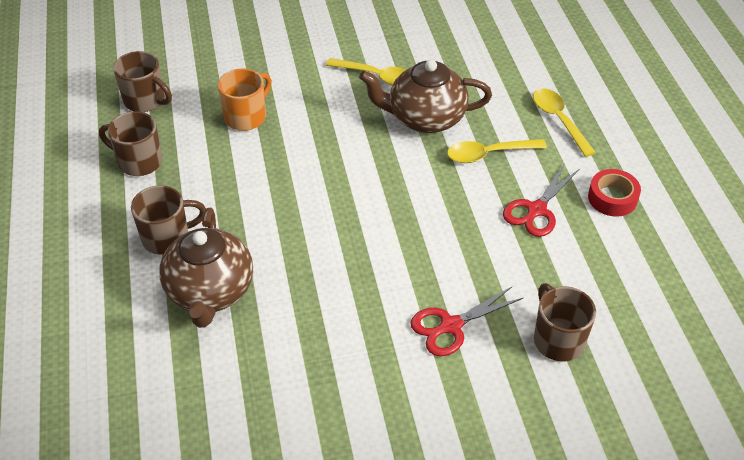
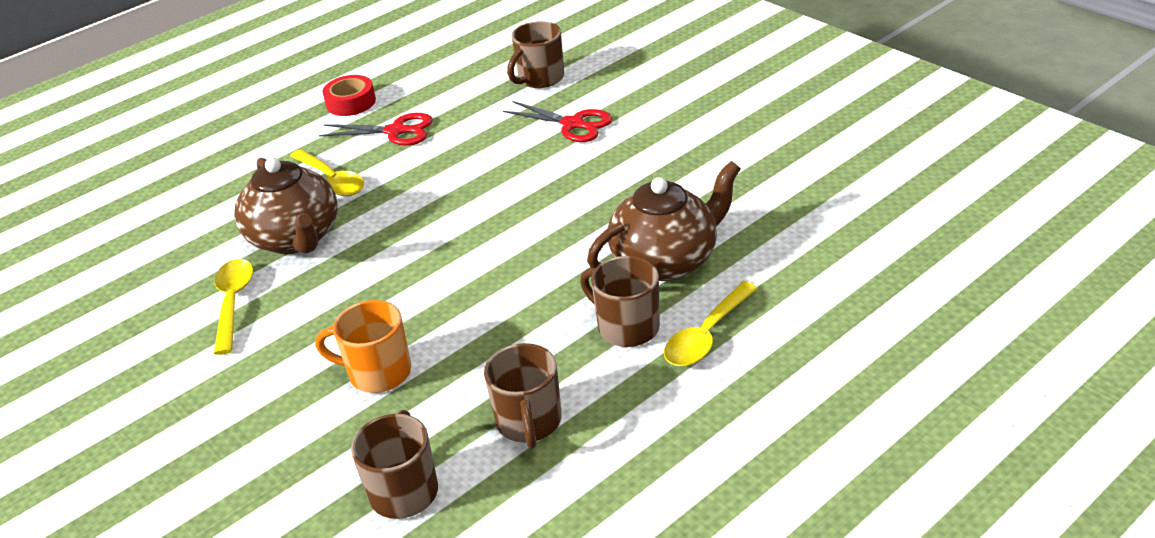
camera: 115 degrees left, 10 degrees down
(559, 120) = (250, 160): yellow spoon -> yellow spoon (707, 335)

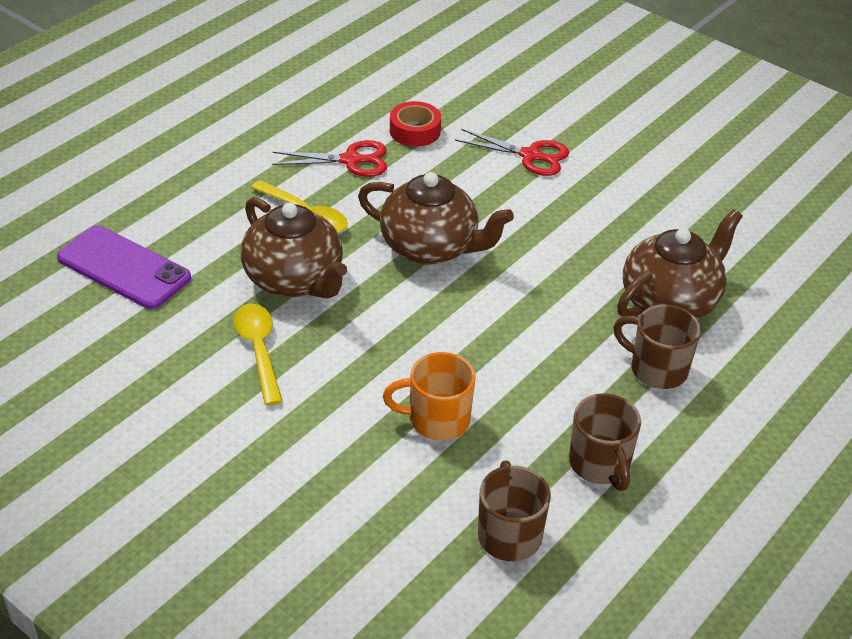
camera: 15 degrees left, 5 degrees up
(143, 228) = (123, 268): none -> purple phone
(351, 102) = (289, 126): red tape -> red tape (415, 131)
(440, 209) = (431, 247): none -> brown teapot
(540, 79) = (478, 103): brown mug -> none
(707, 335) = (732, 376): yellow spoon -> none

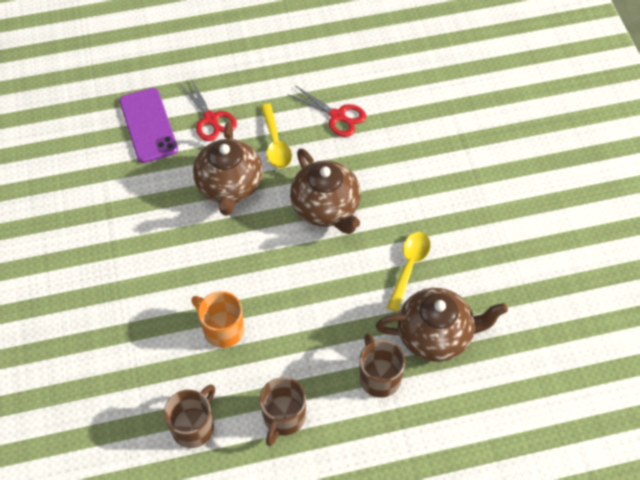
camera: 40 degrees right, 15 degrees up
(258, 350) = (170, 223): yellow spoon -> yellow spoon (409, 267)
(415, 131) = (397, 114): red tape -> none
(530, 156) = (453, 173): red scissors -> red scissors (210, 119)

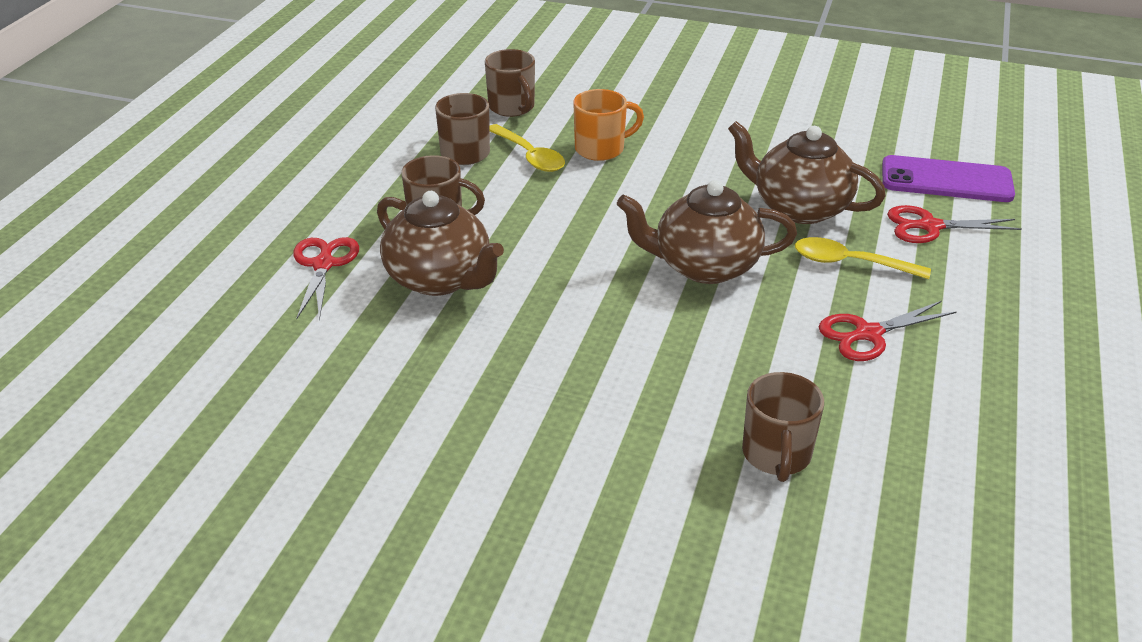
camera: 120 degrees right, 20 degrees down
(409, 267) = (553, 297): yellow spoon -> yellow spoon (529, 156)
(436, 335) = (440, 279): brown teapot -> brown teapot turned 75 degrees counterclockwise
(455, 121) = (776, 455): none -> brown mug
(472, 412) = (323, 265): none -> red scissors

